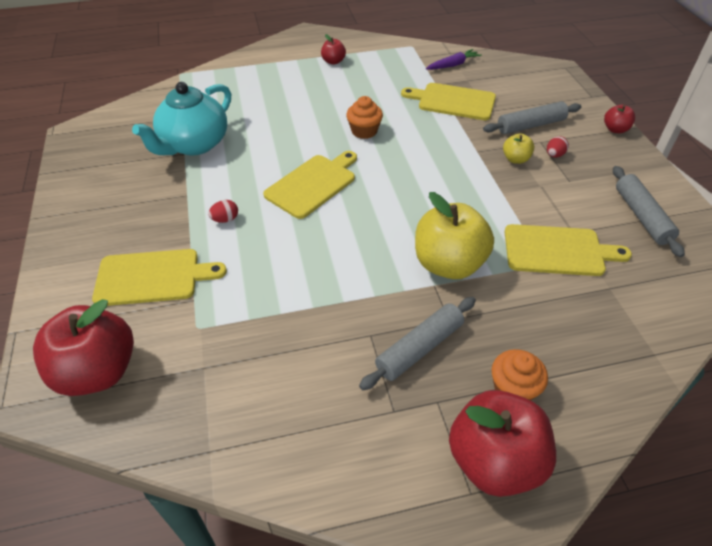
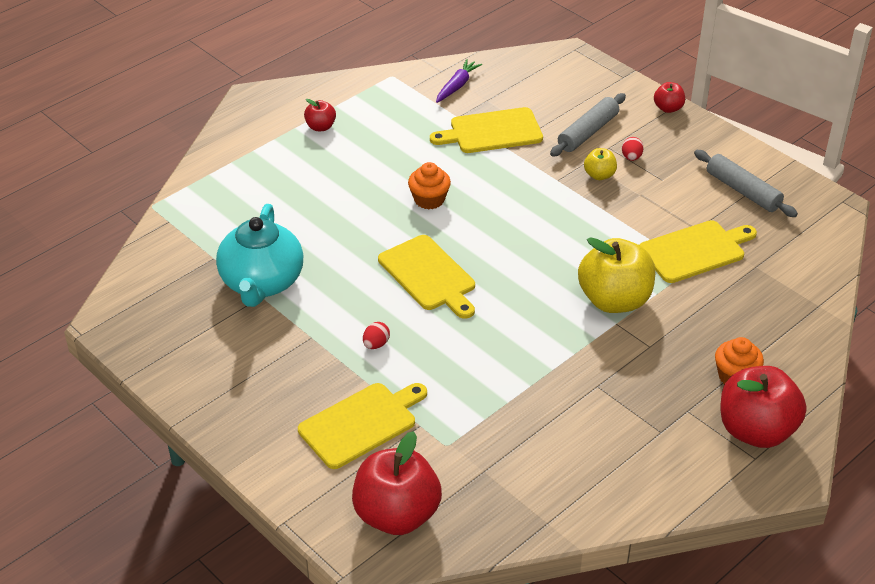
camera: 30 degrees left, 5 degrees down
(313, 184) = (429, 276): yellow cutting board -> yellow cutting board turned 135 degrees clockwise
(419, 348) = (644, 378): grey rolling pin -> none

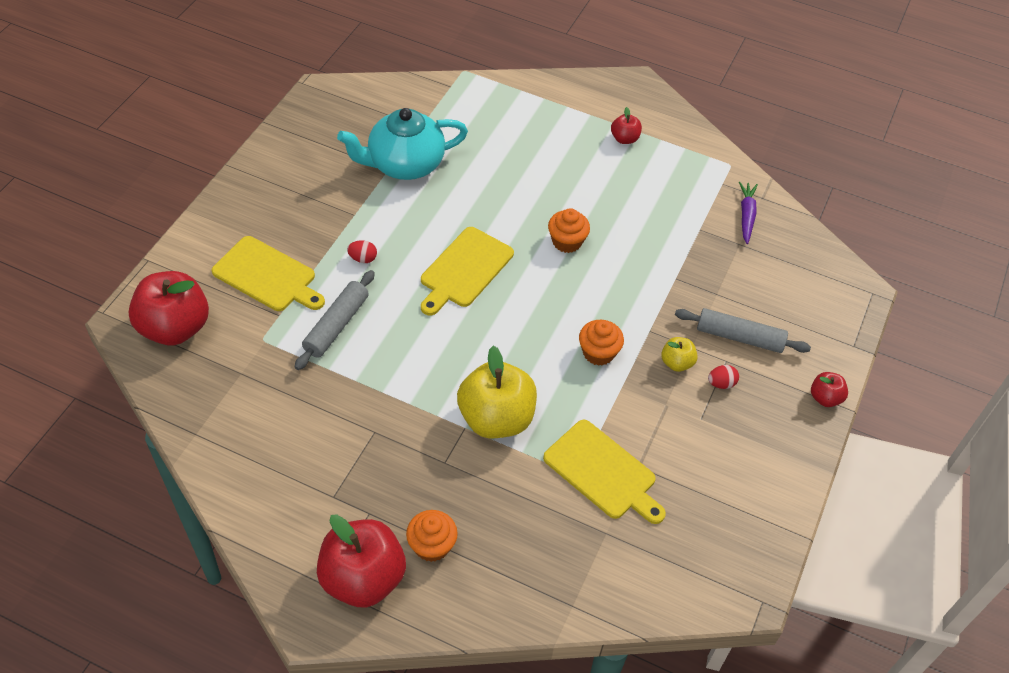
camera: 65 degrees right, 10 degrees up
(457, 86) = (746, 216): purple carrot -> purple carrot turned 90 degrees counterclockwise
(492, 131) = (693, 260): yellow cutting board -> none
(568, 217) = (598, 352): none -> orange cupcake
(743, 191) = (724, 497): grey rolling pin -> grey rolling pin (336, 325)

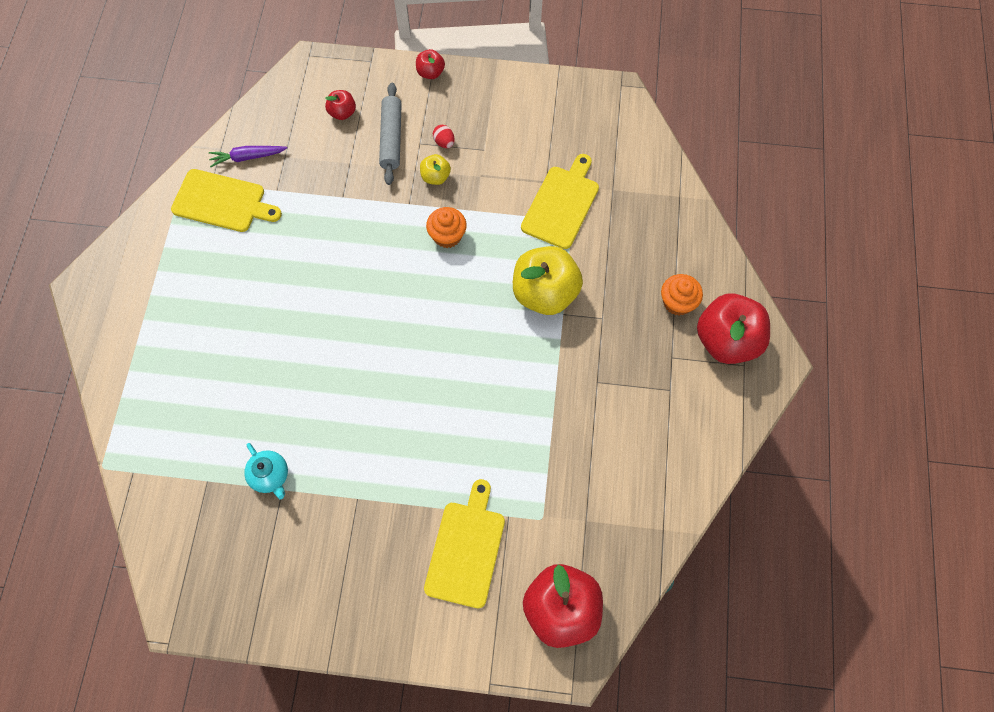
camera: 105 degrees left, 15 degrees up
(336, 325) = (500, 458): grey rolling pin -> none
(363, 258) = (412, 467): red egg -> none
(404, 164) = (270, 476): turquoise teapot -> turquoise teapot, size x0.50
(464, 270) = (393, 370): yellow cutting board -> yellow cutting board (222, 202)
(567, 241) = (328, 293): orange cupcake -> none
(624, 139) = (172, 279): red apple -> red apple (342, 113)

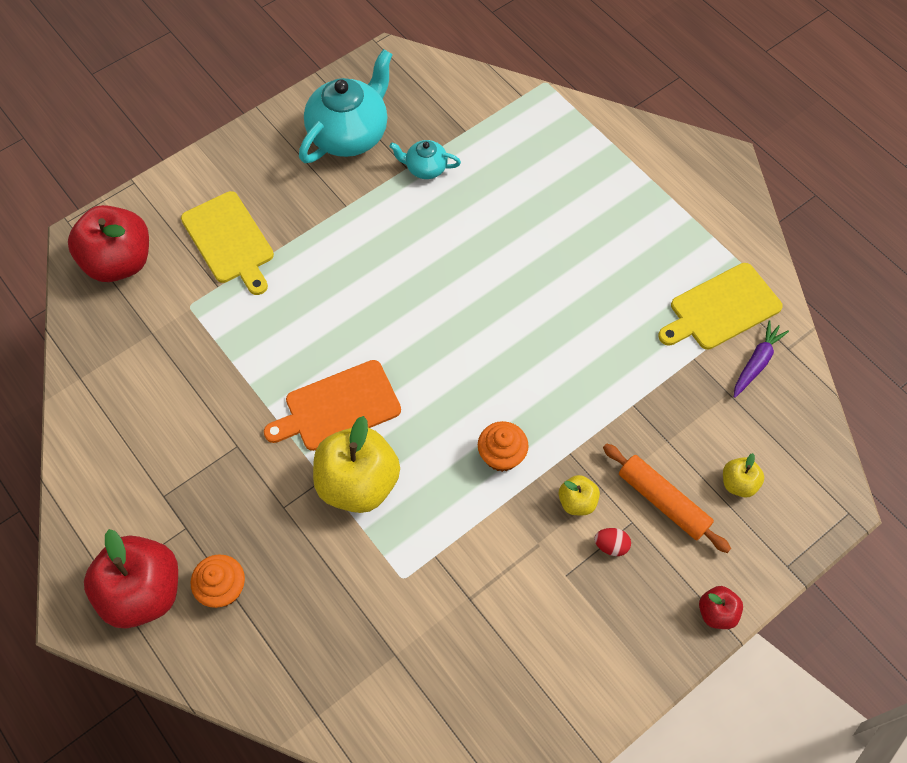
camera: 135 degrees right, 5 degrees down
(288, 563) = (350, 134): none -> turquoise teapot
(342, 113) = (738, 483): red apple -> yellow apple
(391, 138) = (663, 501): grey rolling pin -> orange rolling pin
(511, 350) = (338, 407): none -> orange cutting board
(562, 204) = (429, 588): yellow cutting board -> none

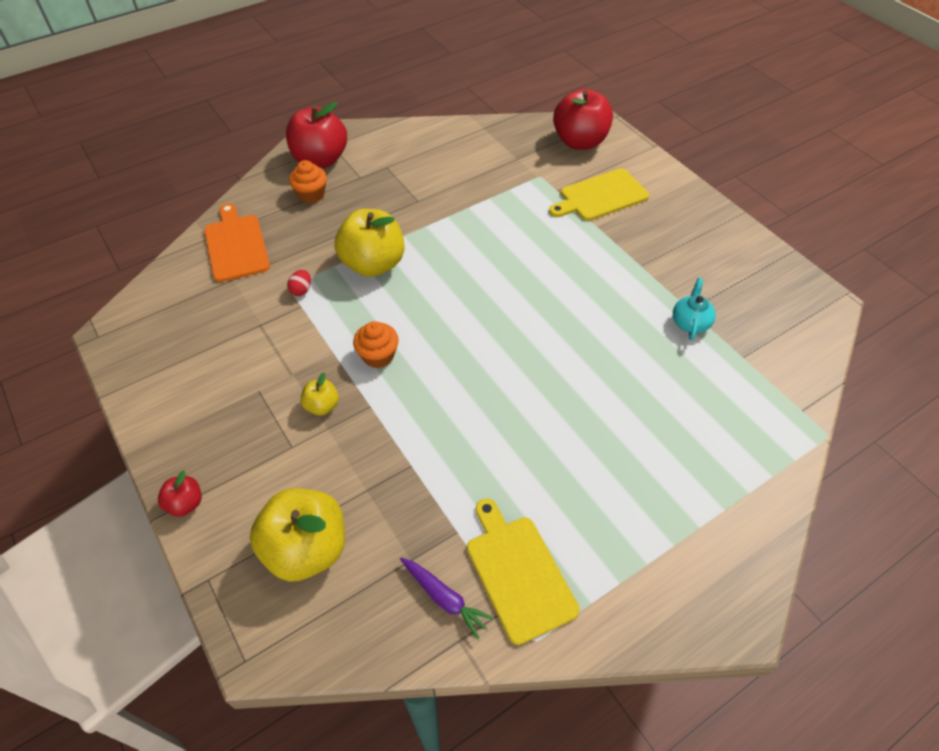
camera: 95 degrees right, 10 degrees down
(338, 407) = (441, 255): orange cutting board -> orange cutting board (236, 245)
(350, 134) = (723, 270): turquoise teapot -> none
(611, 545) = (274, 427): red egg -> red egg (301, 290)
(663, 501) = (305, 476): orange rolling pin -> none
(738, 483) = (306, 549): yellow apple -> yellow apple, size x2.11

